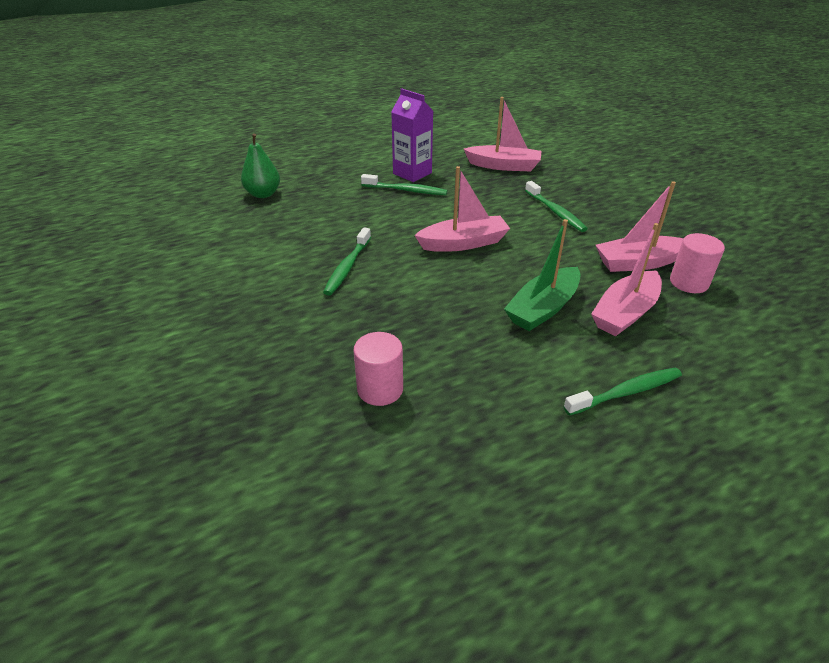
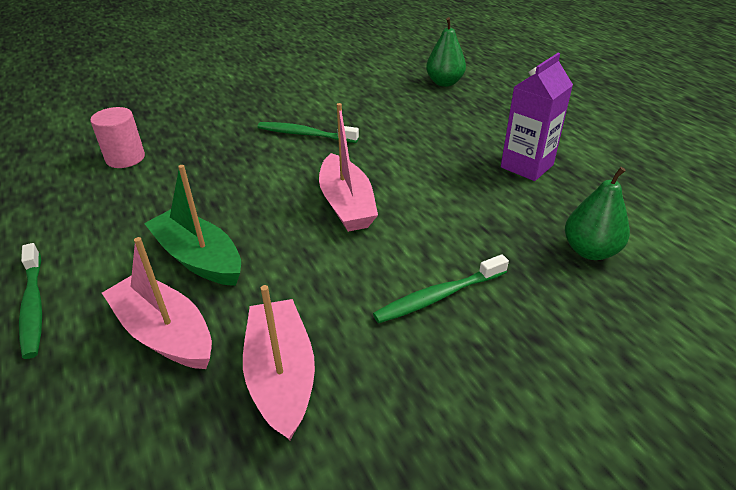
camera: 90 degrees right, 0 degrees up
(406, 190) = (475, 162): green toothbrush -> none
(503, 166) = (590, 251): pink boat -> green pear
(689, 282) = (213, 434): pink cylinder -> none

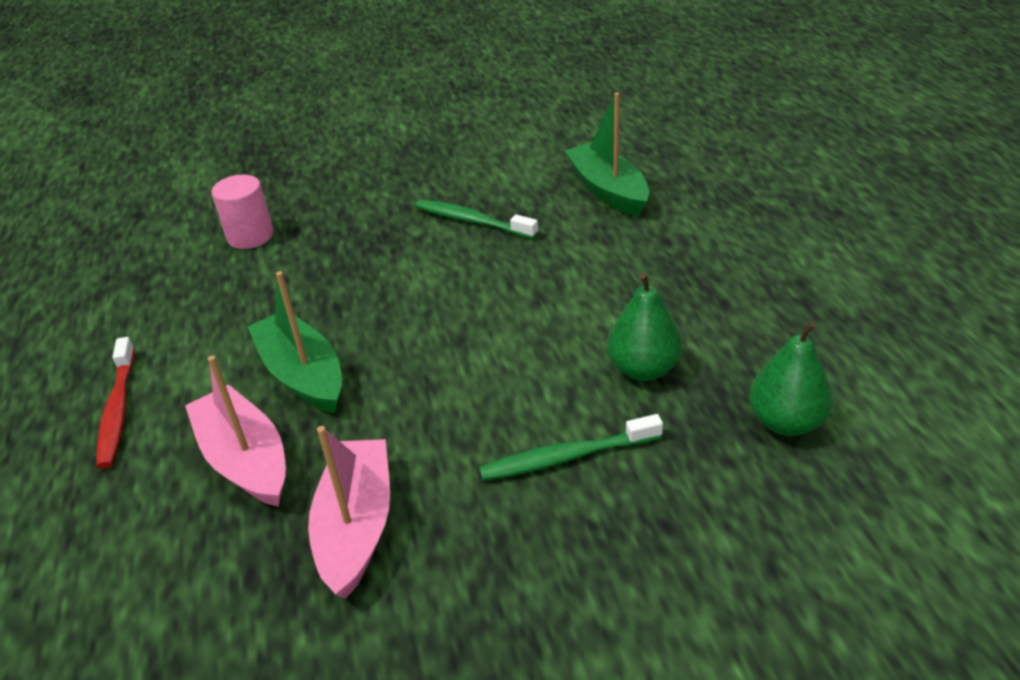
camera: 15 degrees right, 0 degrees up
(33, 306) = (118, 410): green toothbrush -> red toothbrush
(346, 204) = (494, 324): pink boat -> none
(399, 107) = (608, 190): none -> green boat
(444, 83) = (683, 156): green pear -> green pear (643, 369)
(527, 166) = (749, 293): purple carton -> none

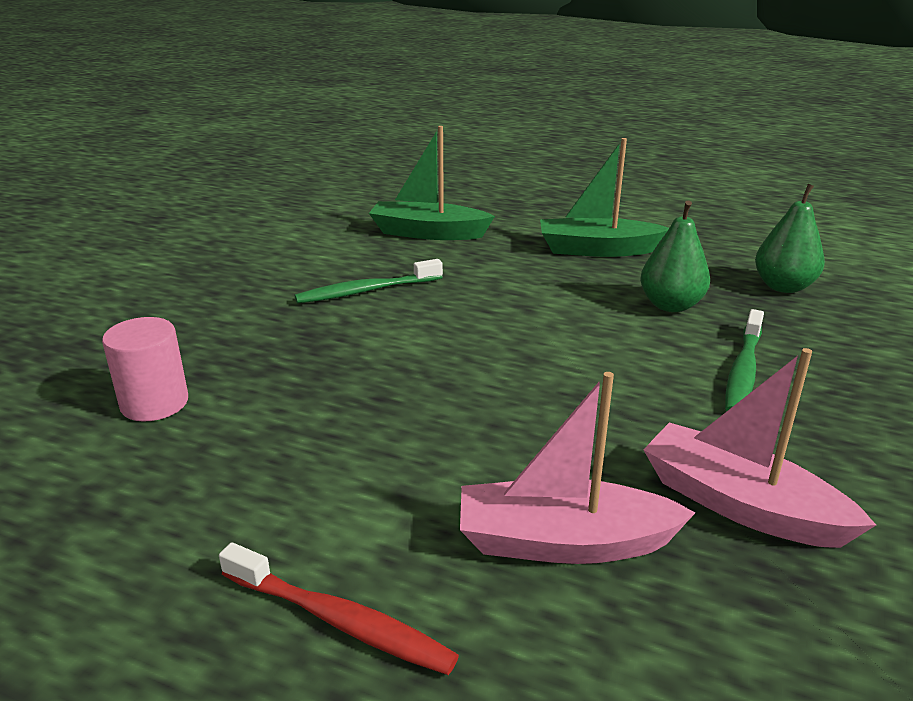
camera: 55 degrees left, 10 degrees down
(303, 375) = (466, 455): green boat -> green boat (598, 250)

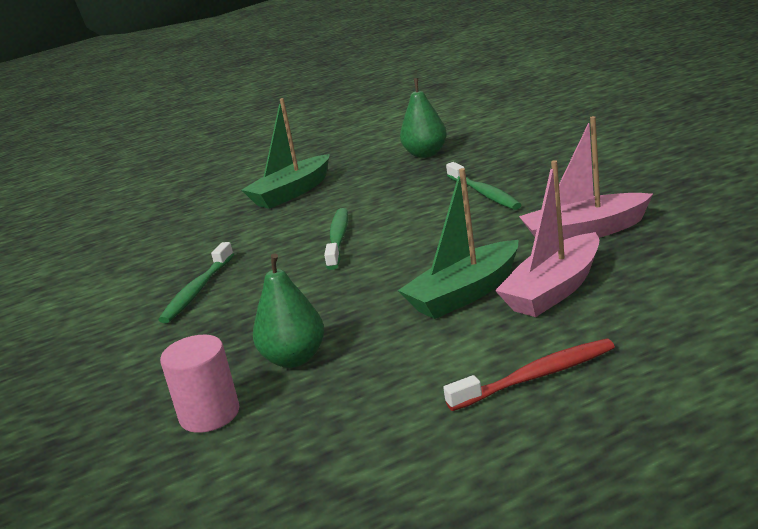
camera: 45 degrees left, 5 degrees down
(428, 233) = (157, 245): green boat -> green boat (465, 294)
(532, 321) = (338, 239): none -> green toothbrush
(670, 305) = (392, 191): green pear -> green pear (294, 359)

